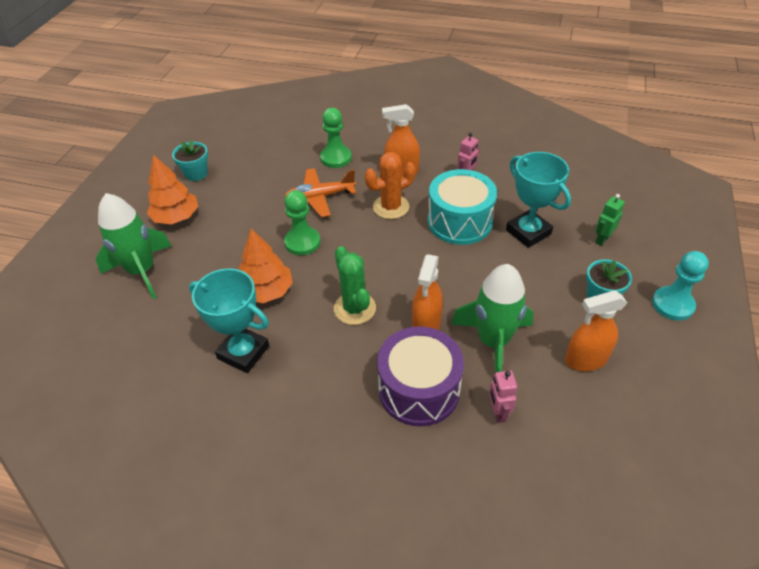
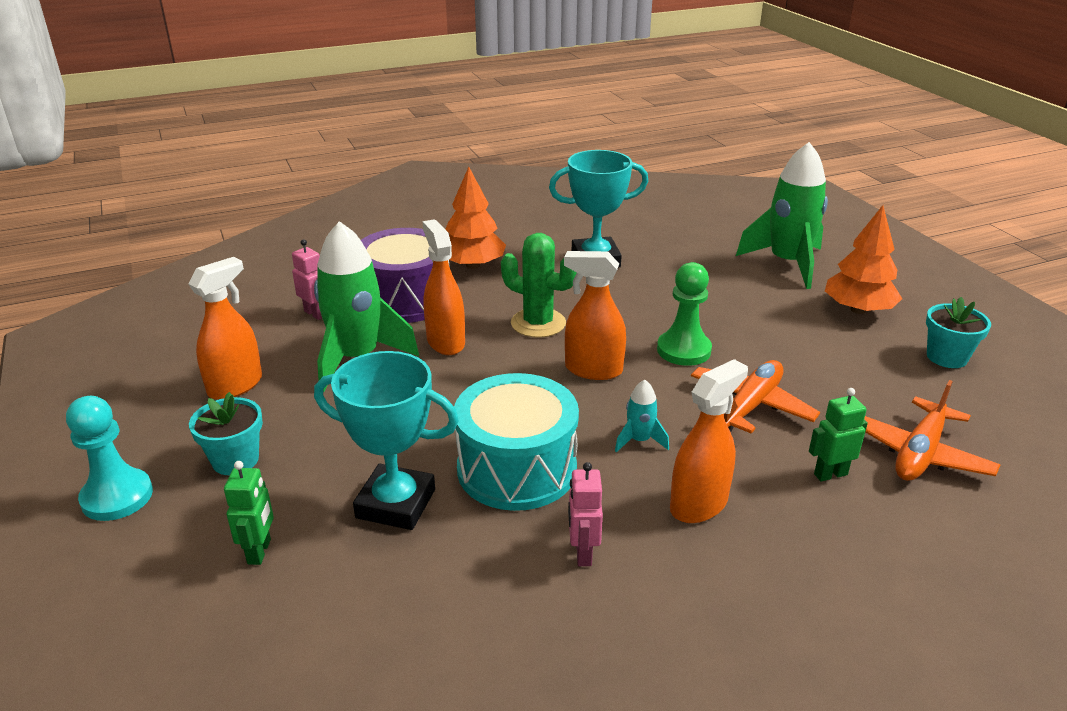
camera: 140 degrees right, 15 degrees down
(266, 291) = (646, 299): orange tree -> orange tree (472, 265)
(290, 148) = (919, 453): none -> orange plane
(336, 158) = (830, 474): green pawn -> green robot
(364, 256) = (593, 370): none -> orange spray bottle
(391, 207) = (639, 440): orange cactus -> turquoise rocket

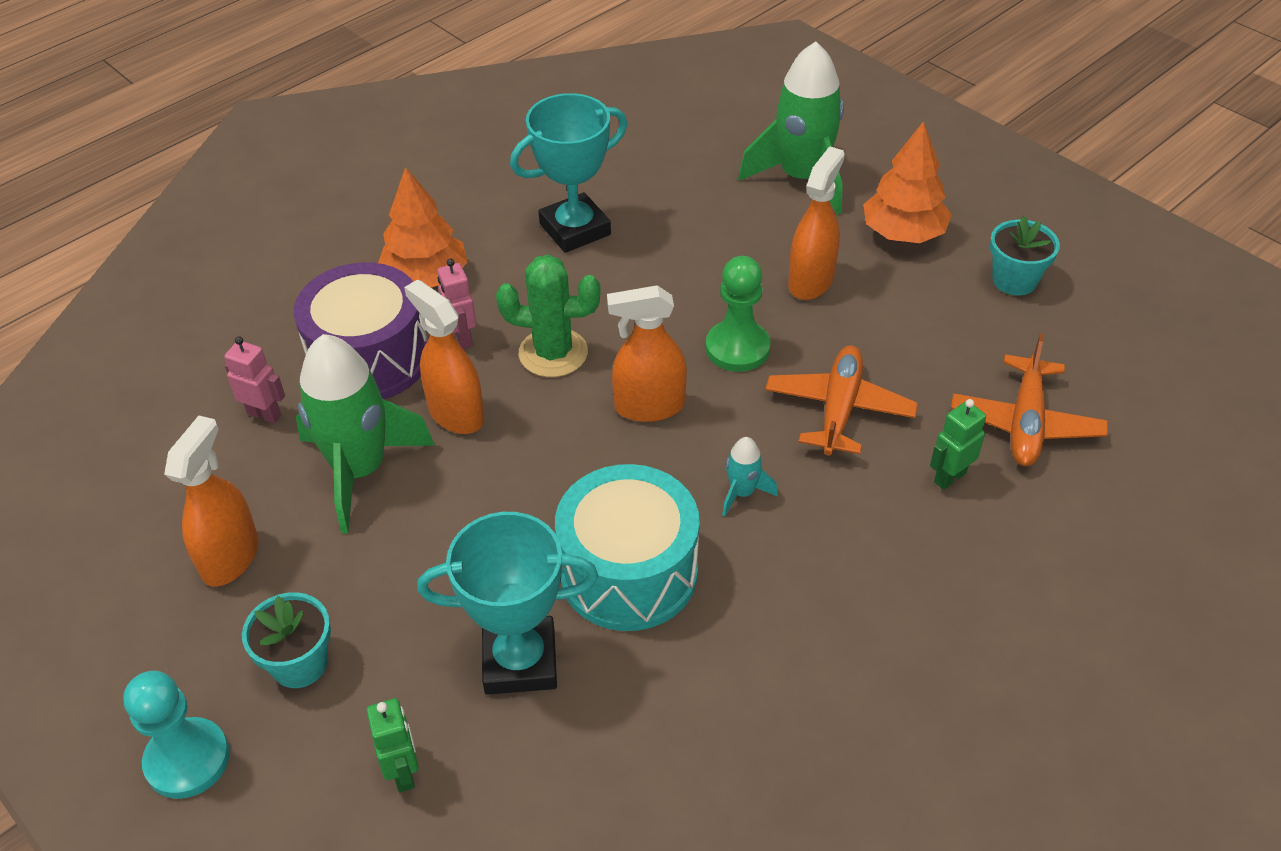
camera: 20 degrees left, 15 degrees up
(582, 553) = (746, 657): pink robot -> pink robot (462, 338)
(699, 504) = (836, 558): orange spray bottle -> orange spray bottle (811, 281)

